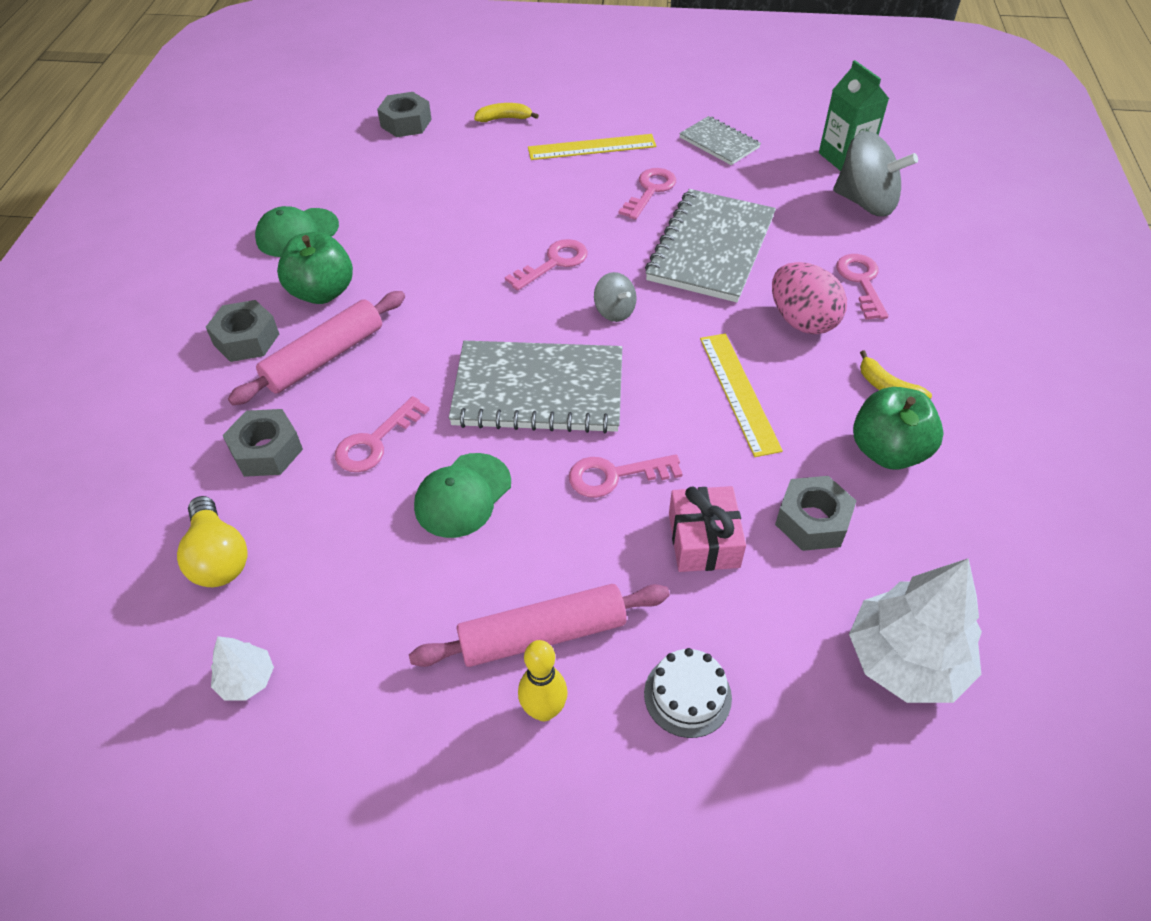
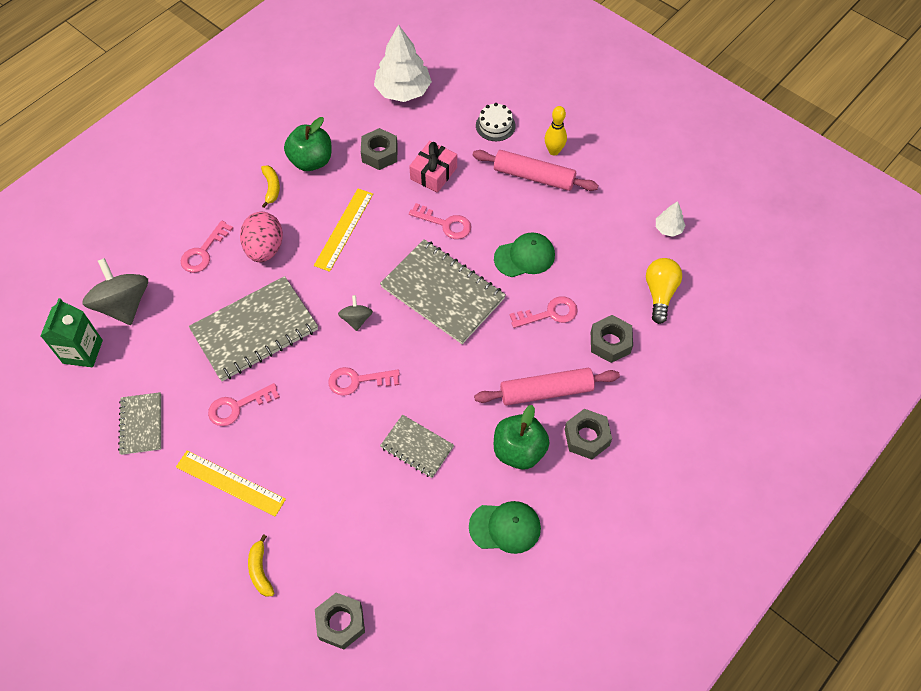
camera: 145 degrees left, 10 degrees up
(438, 245) = (417, 447): none -> grey notebook
(504, 118) = (260, 570): yellow banana -> yellow banana turned 45 degrees clockwise

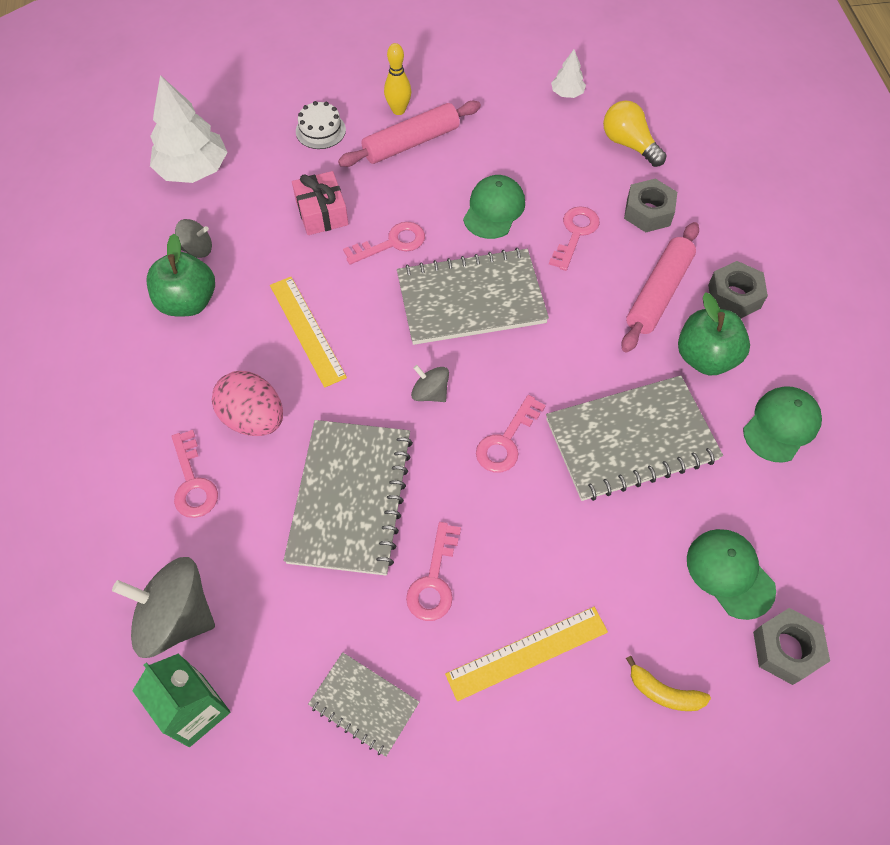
camera: 50 degrees left, 0 degrees up
(271, 188) = (181, 360): yellow banana -> none
(350, 137) = (197, 249): none -> grey spinning top
(367, 560) = (730, 573): none -> green cap
(379, 154) = (247, 239): grey nut -> none
(417, 447) = (631, 440): grey notebook -> grey notebook, size x1.85

